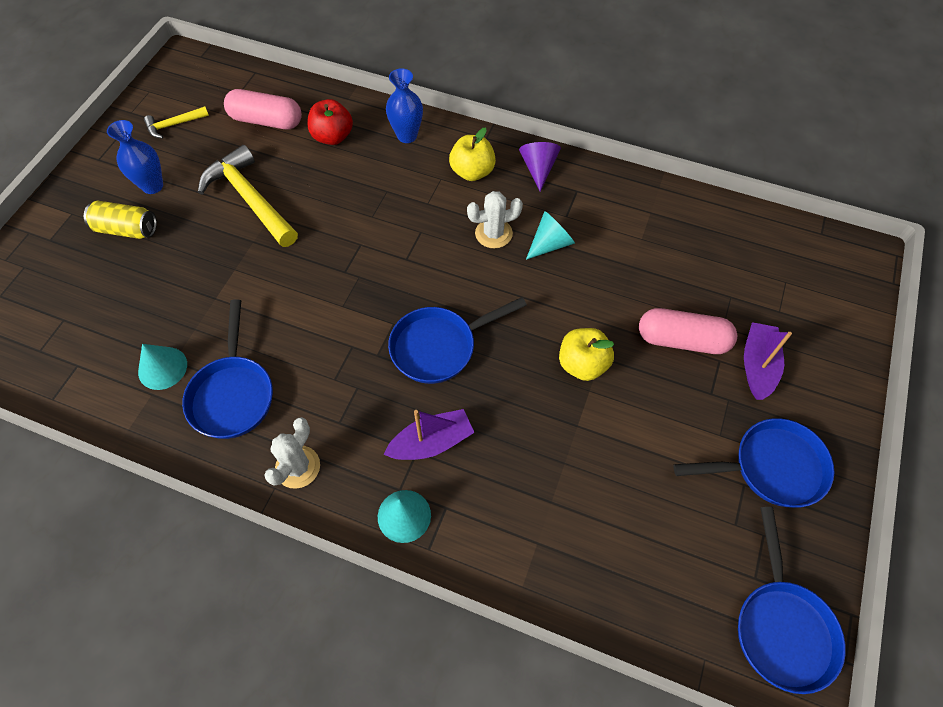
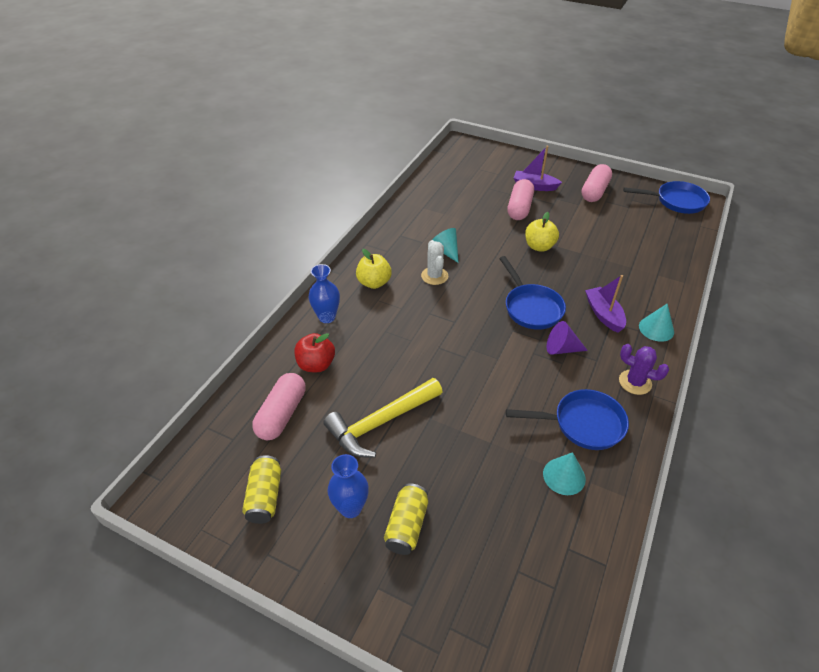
camera: 85 degrees left, 15 degrees down
(174, 125) = (265, 496): yellow hammer -> yellow can
(297, 467) = (635, 382): white cactus -> purple cactus
(538, 169) = (377, 250): purple cone -> purple cone (561, 349)
(771, 467) = (594, 191): blue pan -> pink capsule

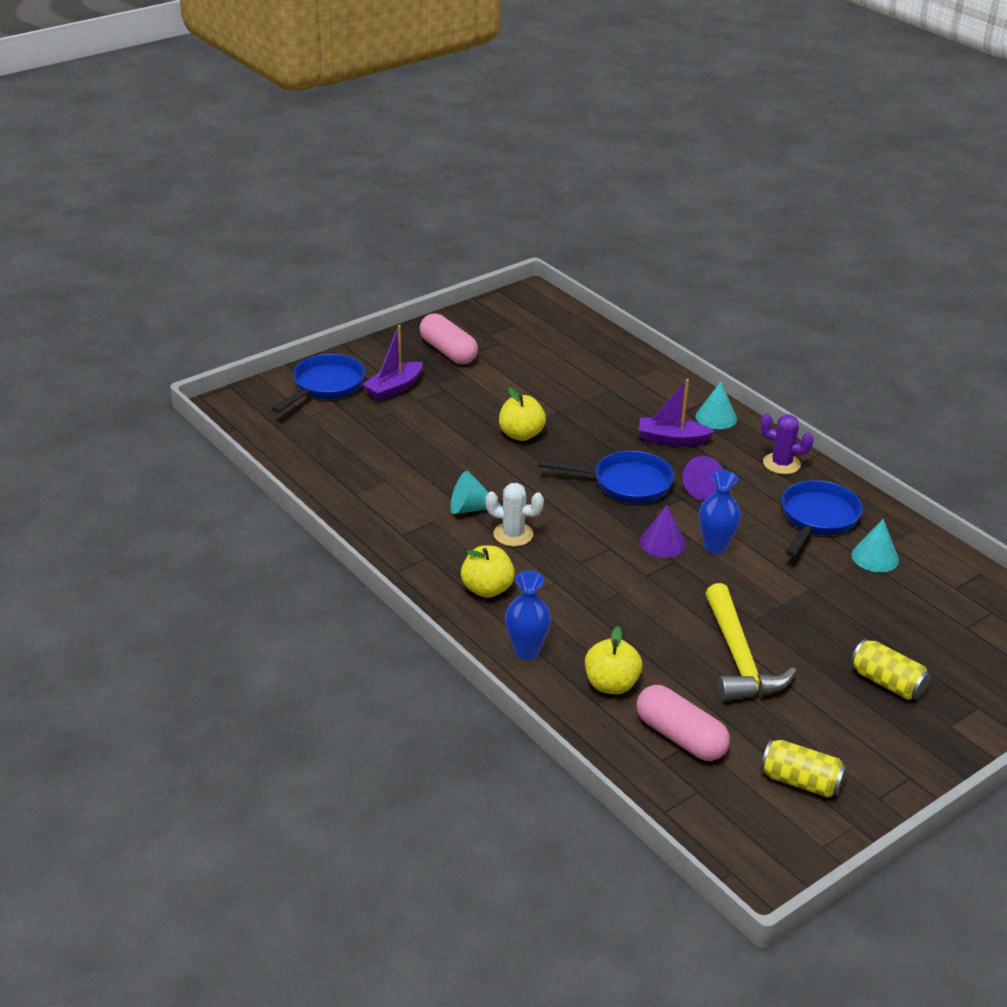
camera: 65 degrees left, 10 degrees down
(316, 364) = (611, 685): red apple -> yellow apple
(350, 508) = (847, 717): blue vase -> blue vase (715, 546)
(480, 345) = (662, 543): none -> purple cone
(519, 208) = (431, 418): pink capsule -> none
(635, 382) = (781, 464): purple cactus -> purple cactus turned 60 degrees clockwise
(676, 201) = (519, 308): blue pan -> blue pan (325, 386)

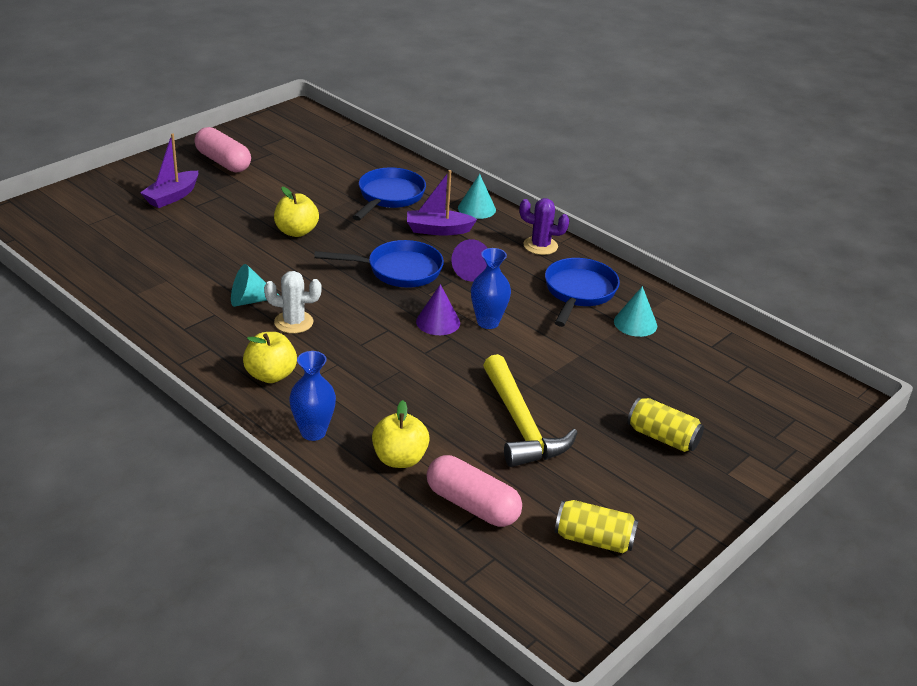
camera: 10 degrees left, 0 degrees up
(325, 386) = (104, 197): blue pan -> blue pan (389, 197)

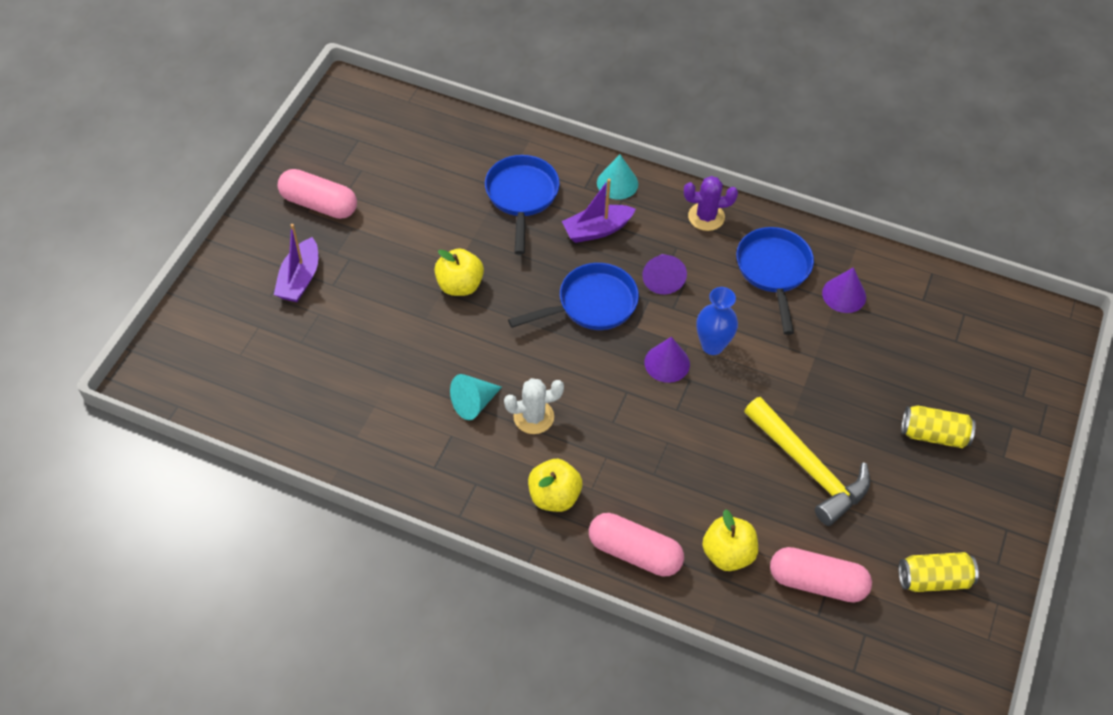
camera: 20 degrees left, 20 degrees up
(313, 432) = (634, 552): blue vase -> pink capsule
(635, 323) = (844, 295): turquoise cone -> purple cone

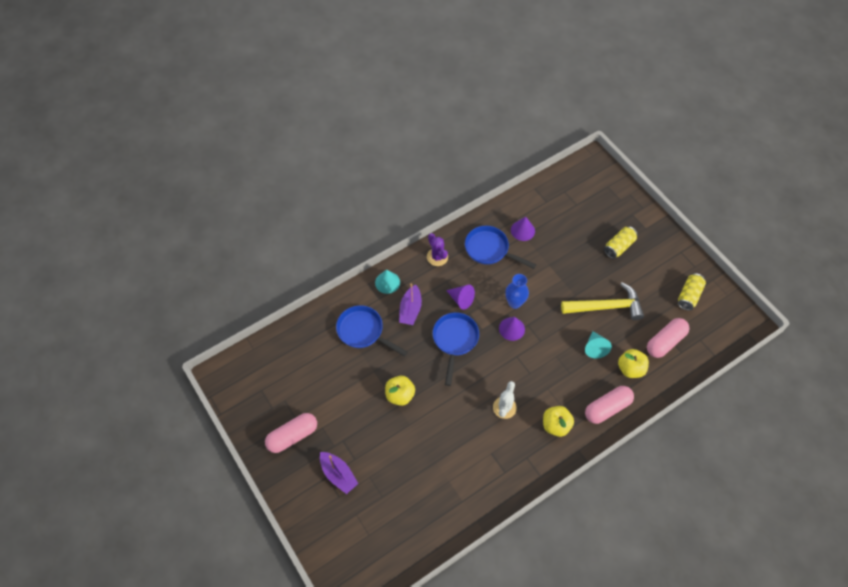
camera: 55 degrees left, 5 degrees up
(474, 403) = (478, 431): turquoise cone -> turquoise cone (595, 348)
(706, 217) = (437, 257): purple cactus -> purple cactus turned 60 degrees counterclockwise

